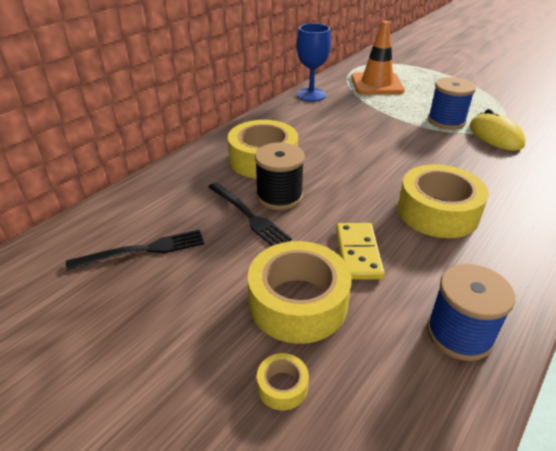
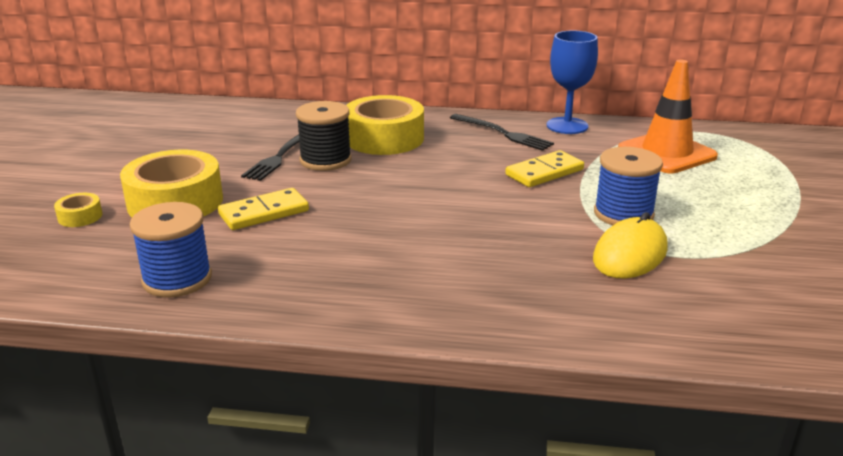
camera: 60 degrees right, 10 degrees down
(143, 250) = (200, 133): black fork -> black fork (502, 133)
(374, 123) = (544, 172): none -> yellow domino
(437, 212) = (377, 240): yellow tape -> none

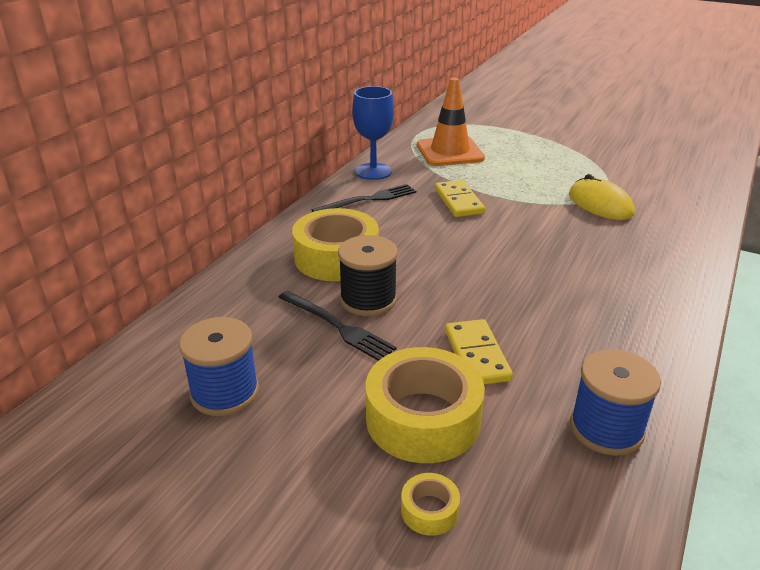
camera: 70 degrees left, 5 degrees up
(623, 214) = (541, 191): blue spool -> blue spool (225, 392)

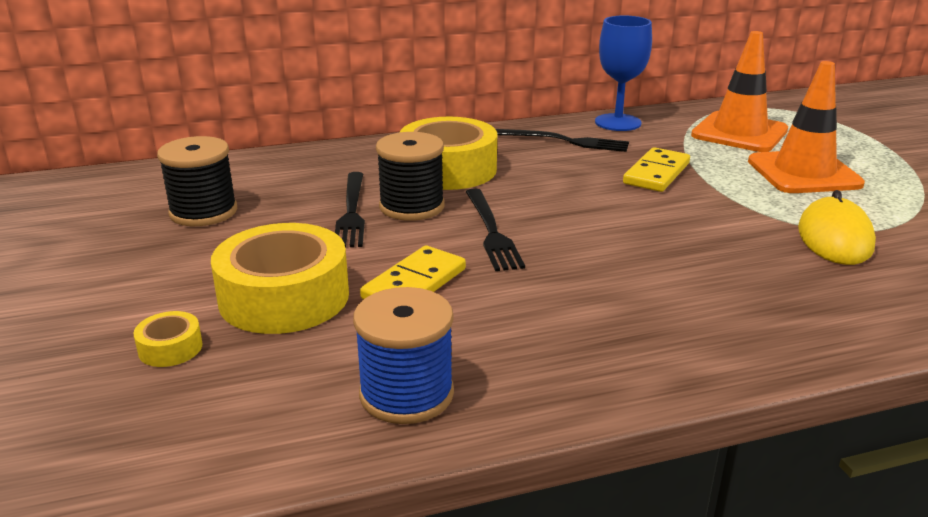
camera: 45 degrees right, 5 degrees down
(225, 392) = (203, 212): blue spool -> black spool
(448, 291) = (491, 232): none -> black fork
(523, 167) = (803, 173): none -> orange traffic cone

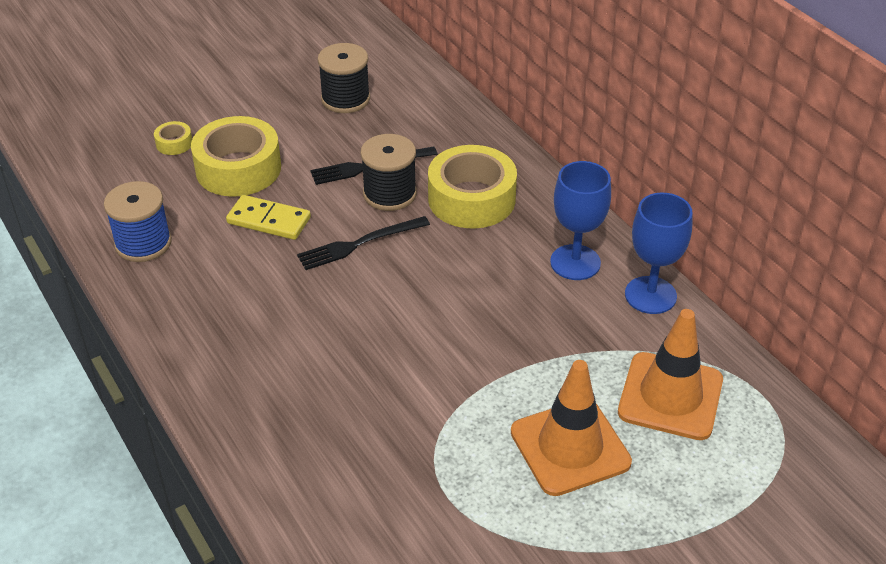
camera: 75 degrees right, 15 degrees up
(566, 141) = (575, 262): black fork -> blue goblet
(656, 173) = (519, 332): yellow domino -> none
(835, 238) = (416, 460): yellow mouse -> none

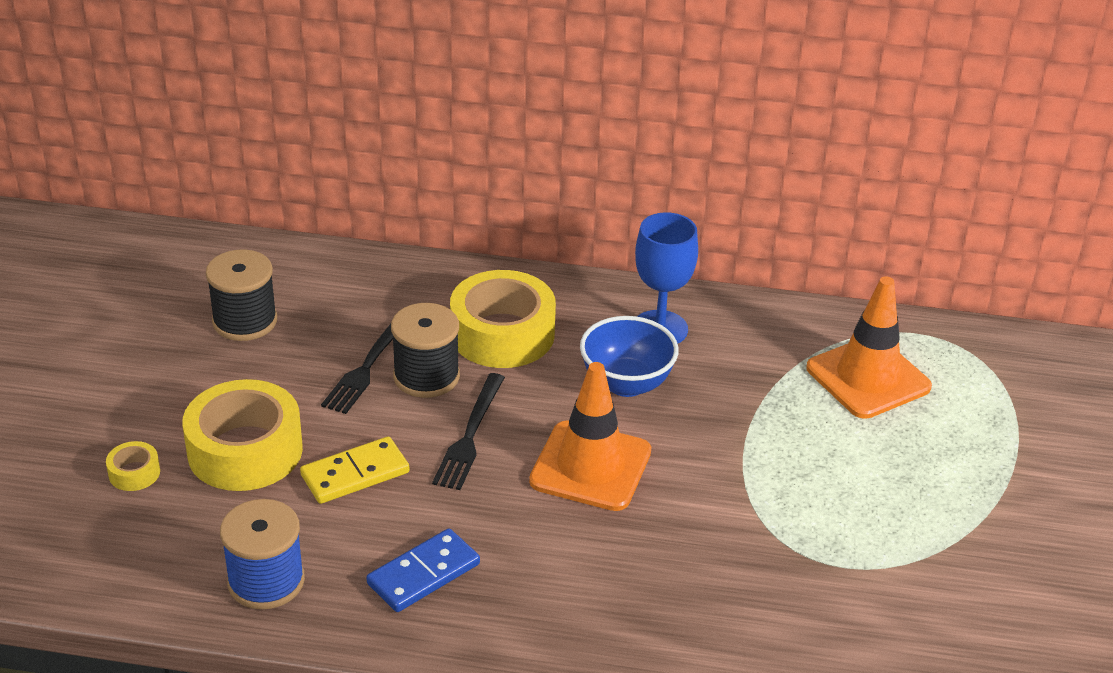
camera: 50 degrees left, 5 degrees down
(216, 300) = (423, 574): none -> blue domino
(497, 280) = (626, 384): none -> blue bowl
(570, 447) = (864, 464): orange traffic cone -> orange traffic cone (590, 466)
(650, 295) = (747, 315): blue goblet -> none

